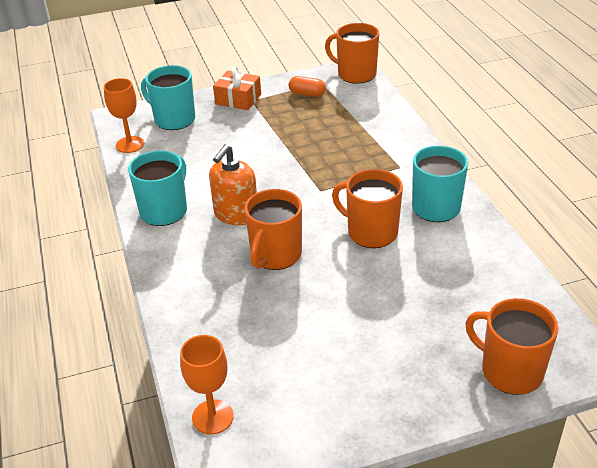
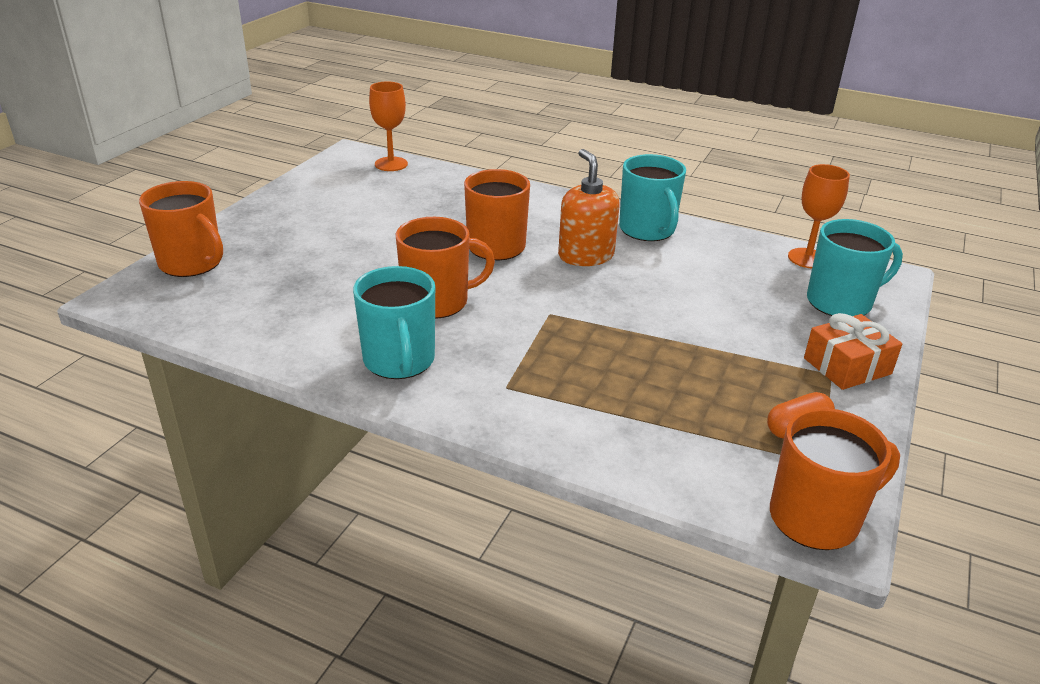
camera: 130 degrees right, 5 degrees down
(510, 371) = (192, 263): orange mug -> orange mug turned 45 degrees clockwise

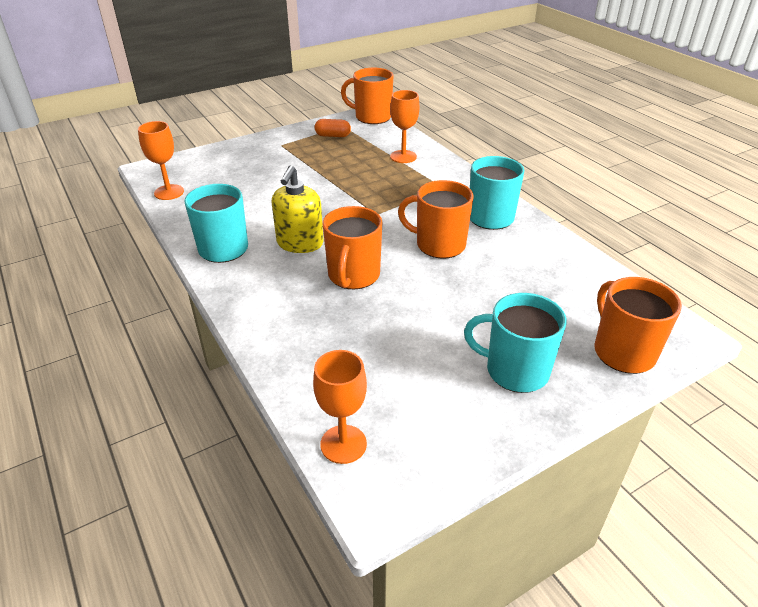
camera: 145 degrees left, 5 degrees up
(586, 256) = (300, 243): orange soap dispenser -> yellow soap dispenser
(628, 427) = (403, 157): none -> orange goblet
(840, 302) = (208, 167): turquoise mug -> turquoise mug (515, 370)
(847, 366) = (267, 145): orange gift -> none

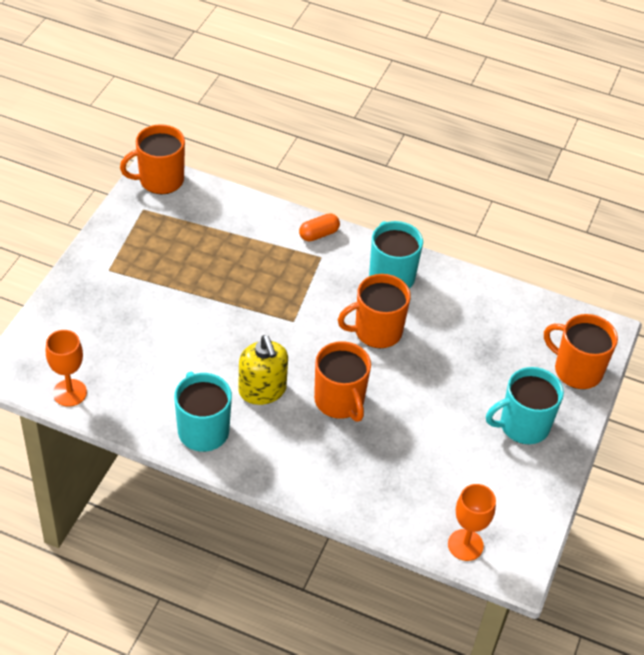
camera: 40 degrees left, 10 degrees up
(333, 136) = (148, 230): orange capsule -> orange capsule (319, 234)
(403, 157) = (248, 230): orange goblet -> none

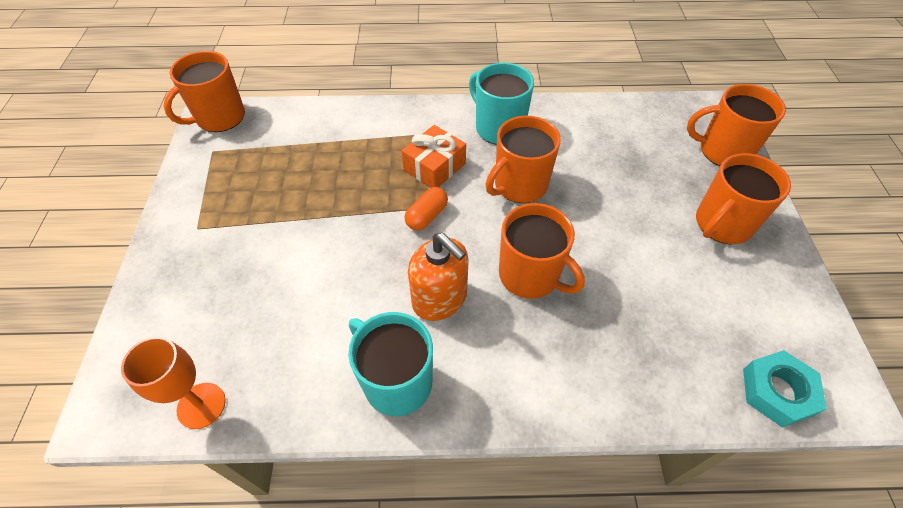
camera: 20 degrees left, 5 degrees up
(262, 390) = (440, 298): yellow soap dispenser -> orange soap dispenser
(316, 289) = (434, 167): none -> orange gift
(319, 234) = (407, 114): orange capsule -> orange capsule (427, 216)
(465, 545) = (777, 392): orange goblet -> turquoise nut
(522, 425) = (722, 224): turquoise mug -> orange mug

